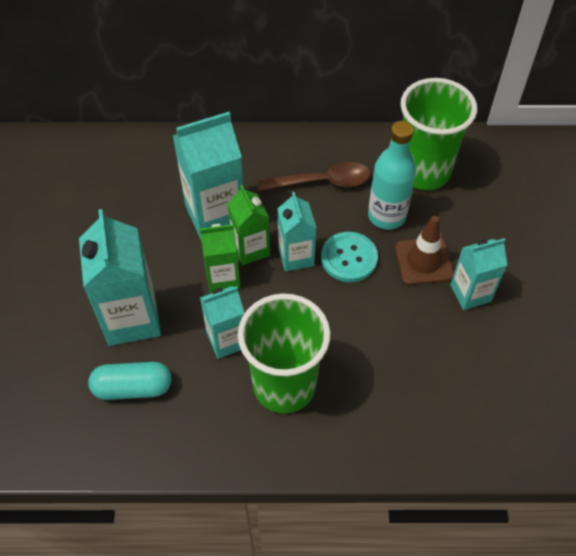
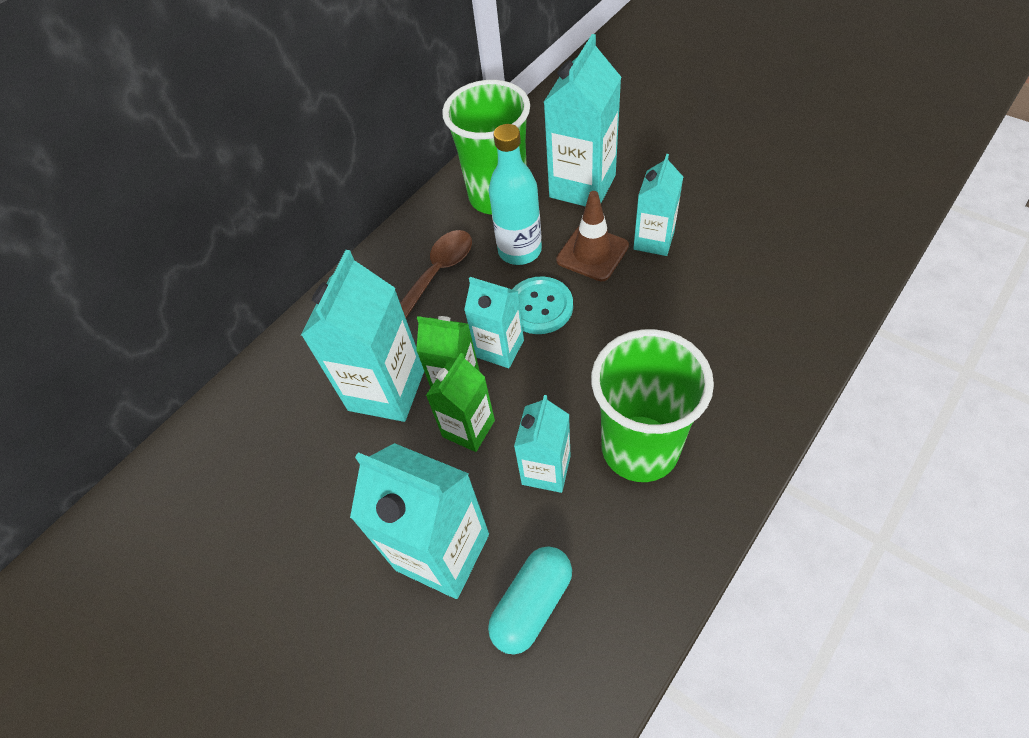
camera: 45 degrees left, 0 degrees up
(481, 217) = (582, 186): none -> turquoise carton

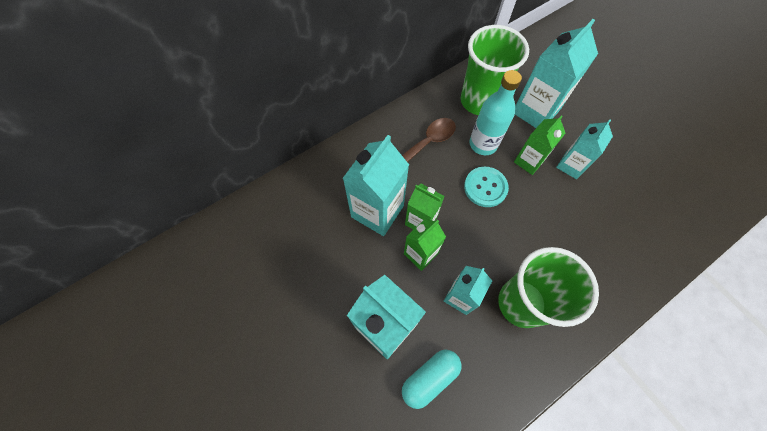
camera: 10 degrees right, 10 degrees up
(500, 348) = (453, 207): turquoise carton -> none
(592, 253) = (529, 161): brown traffic cone -> green carton

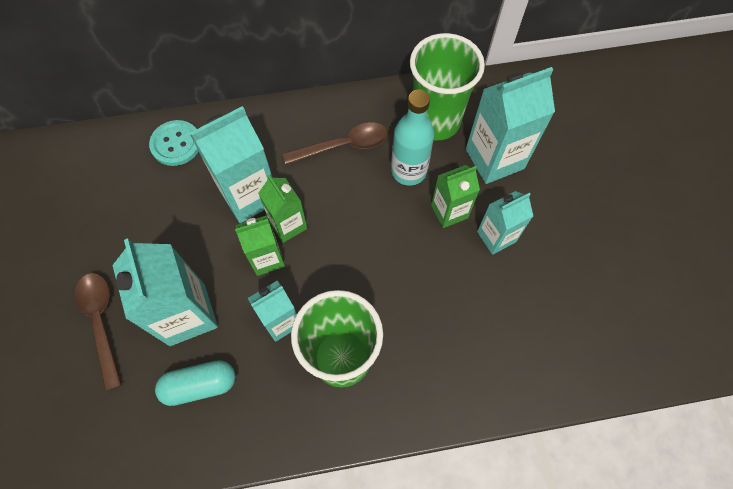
camera: 25 degrees right, 0 degrees up
(319, 367) = (101, 322): none -> brown spoon
(485, 187) = (381, 219): turquoise button -> turquoise button (176, 144)

